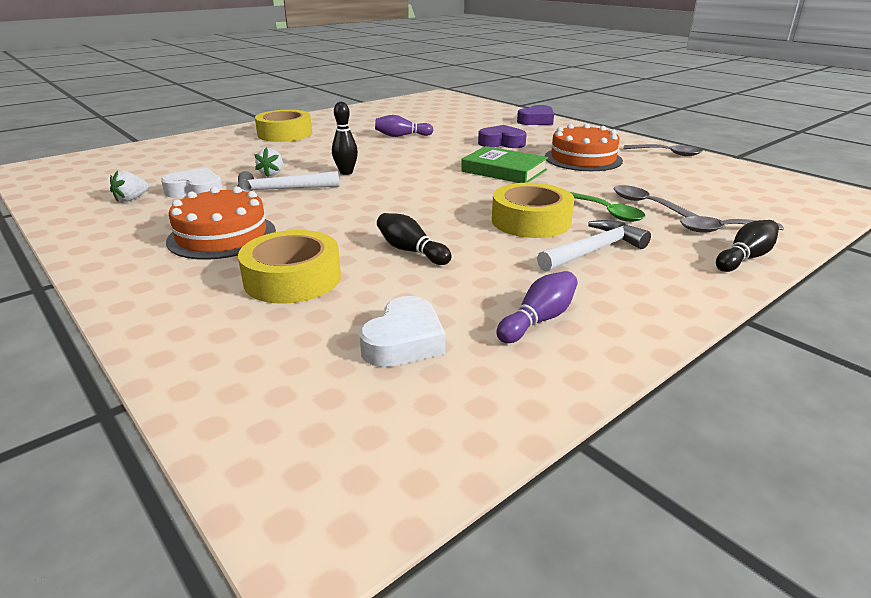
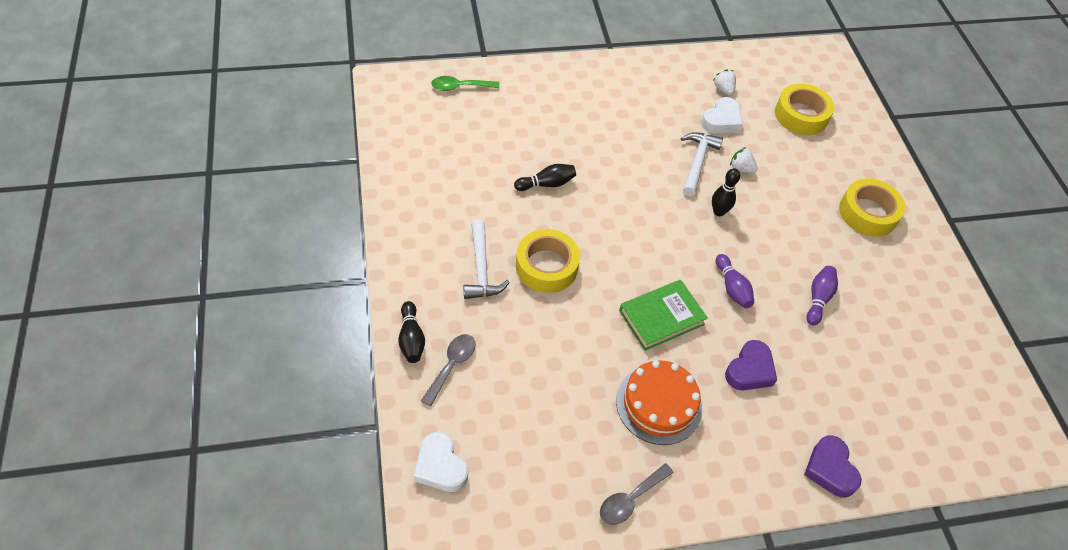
camera: 115 degrees right, 25 degrees up
(222, 236) = (628, 114): orange cake -> none
(292, 279) = (548, 125): yellow tape -> yellow tape (801, 115)
(404, 341) = (458, 140): white heart -> white heart (440, 466)
(538, 320) = (435, 194): purple bowling pin -> purple bowling pin (732, 288)
(607, 213) = (528, 322): green spoon -> green spoon (460, 87)
(646, 204) = (524, 360): grey spoon -> none

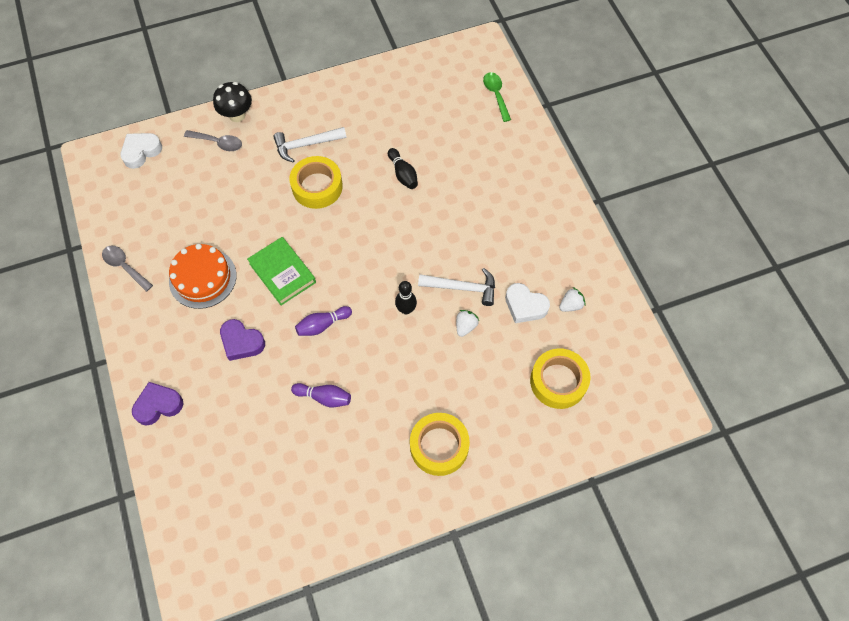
camera: 85 degrees right, 10 degrees up
(411, 339) = (237, 115): black bowling pin -> black mushroom

